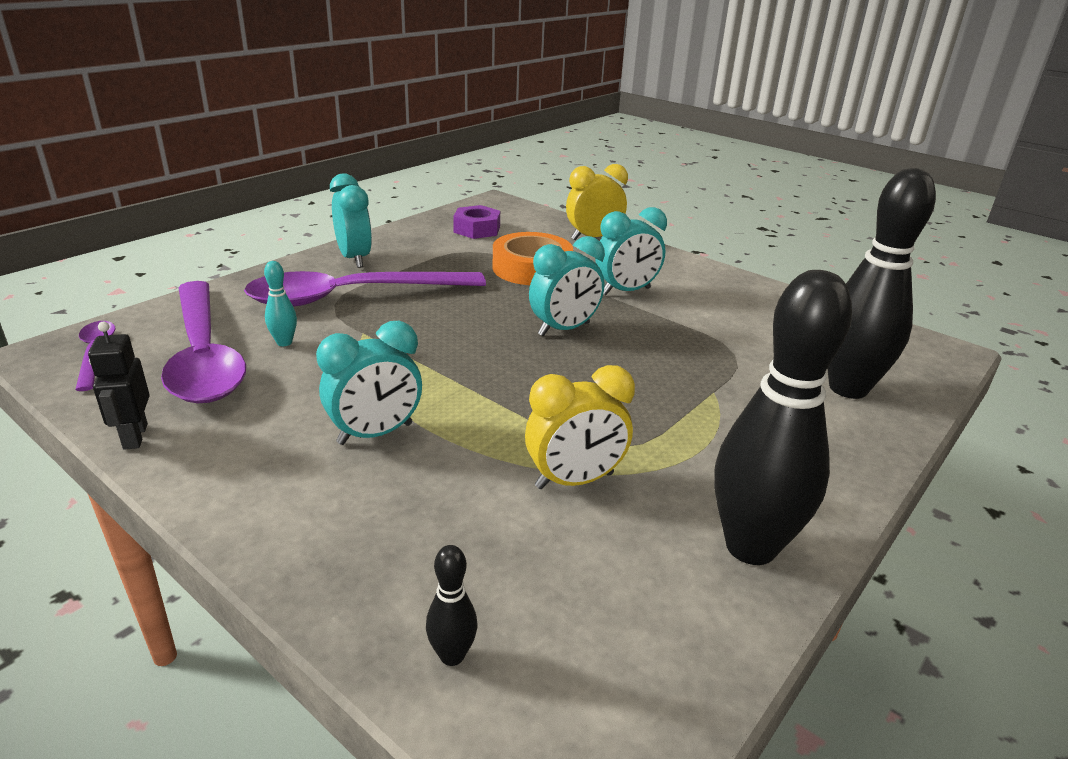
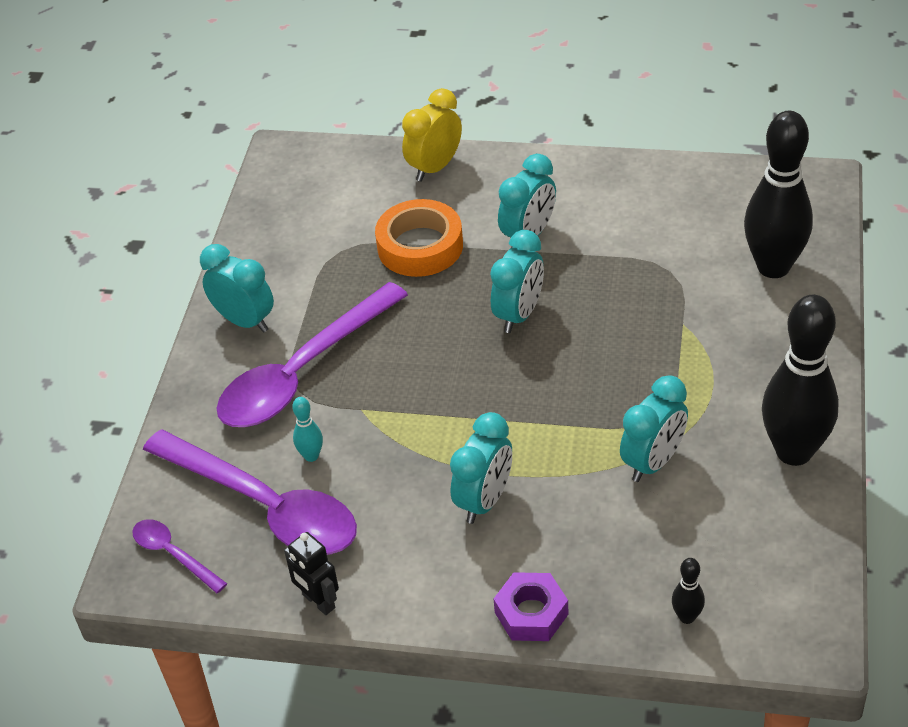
camera: 25 degrees left, 15 degrees up
(477, 229) = (312, 212): purple nut -> purple nut (531, 613)
(574, 481) = (653, 462): yellow clock -> turquoise clock

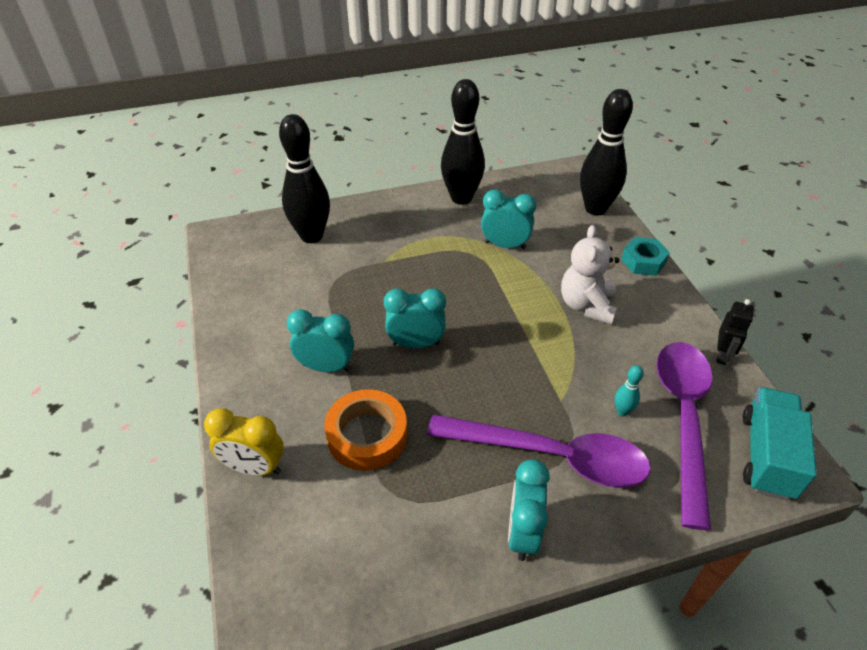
camera: 120 degrees left, 0 degrees up
(173, 554) = (767, 455): purple spoon -> turquoise truck
(484, 500) = (586, 306): turquoise clock -> white teddy bear
(531, 613) = (643, 261): purple nut -> turquoise nut
(687, 617) = (595, 209): black bowling pin -> black bowling pin, size x2.43

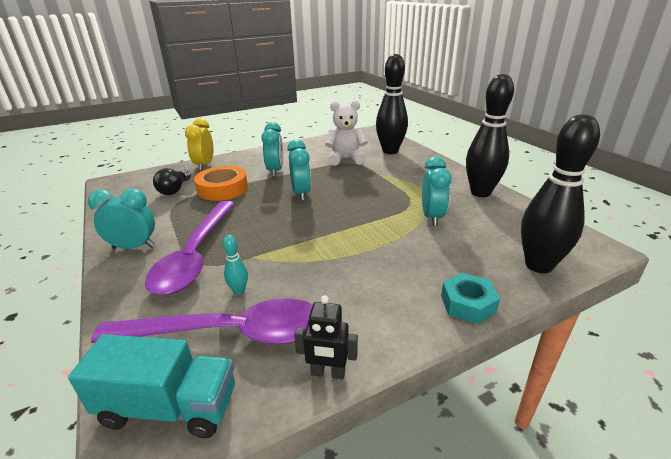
camera: 80 degrees right, 15 degrees down
(345, 505) = (175, 190): none -> black light bulb
(586, 306) = (372, 265): white teddy bear -> white teddy bear (346, 159)

